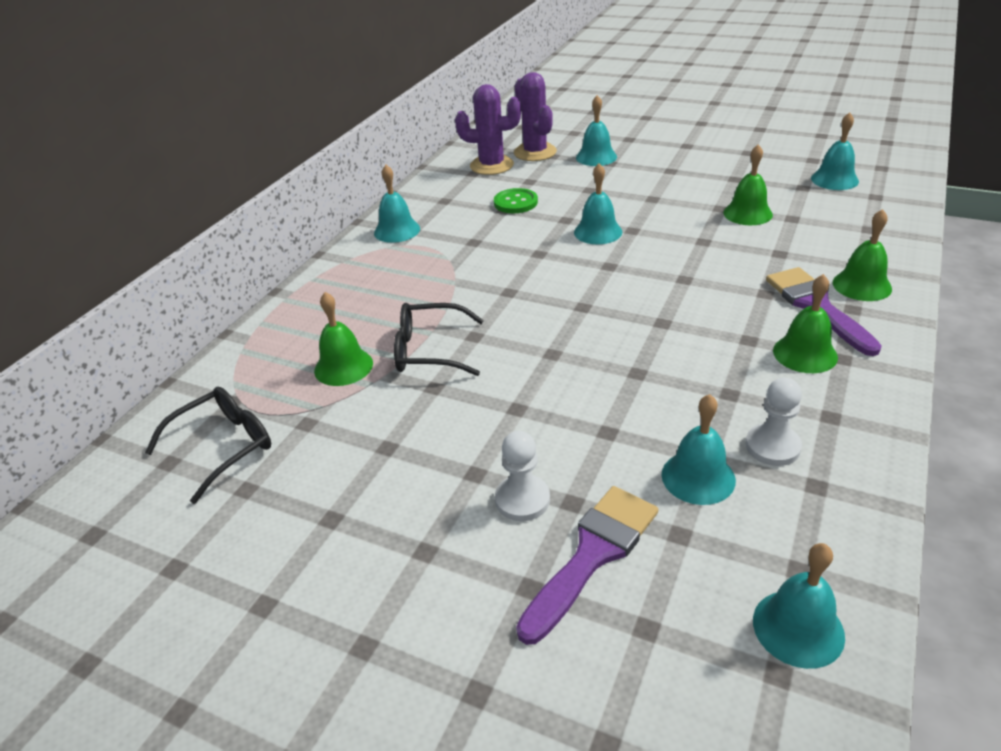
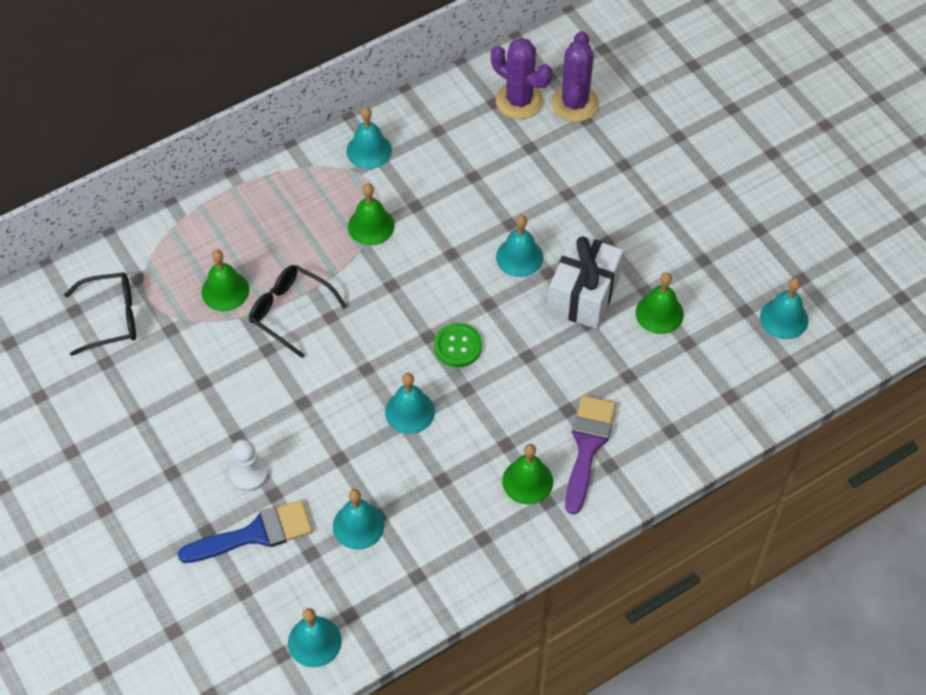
camera: 30 degrees right, 20 degrees up
(515, 202) = (491, 173): green button -> green button (457, 346)
(593, 554) = (255, 534): purple brush -> blue brush
(596, 157) = (620, 147): turquoise bell -> turquoise bell (409, 411)
(677, 229) = (583, 294): none -> white gift
(772, 446) = (423, 535): white pawn -> none
(862, 285) = (645, 449): green bell -> green bell (371, 226)

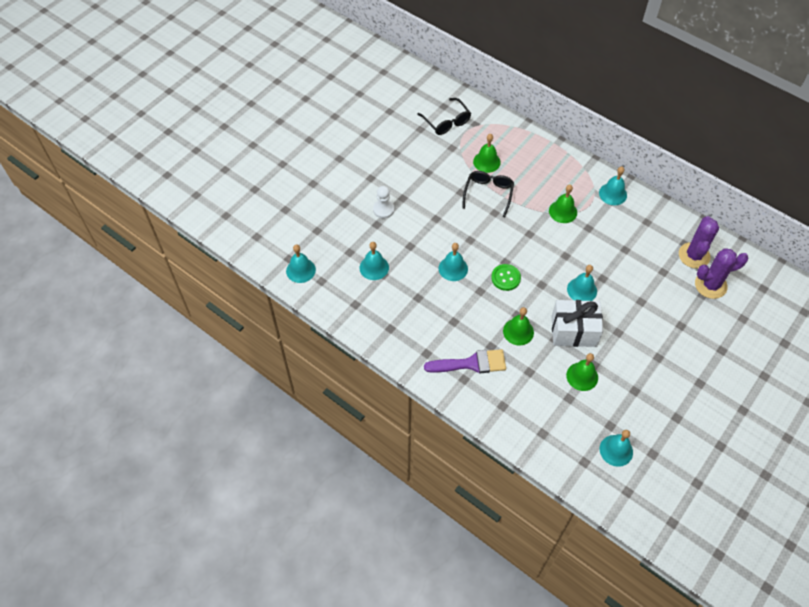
camera: 70 degrees right, 0 degrees up
(255, 534) = (350, 224): blue brush -> none
(527, 481) = (435, 339): green bell -> green bell (518, 331)

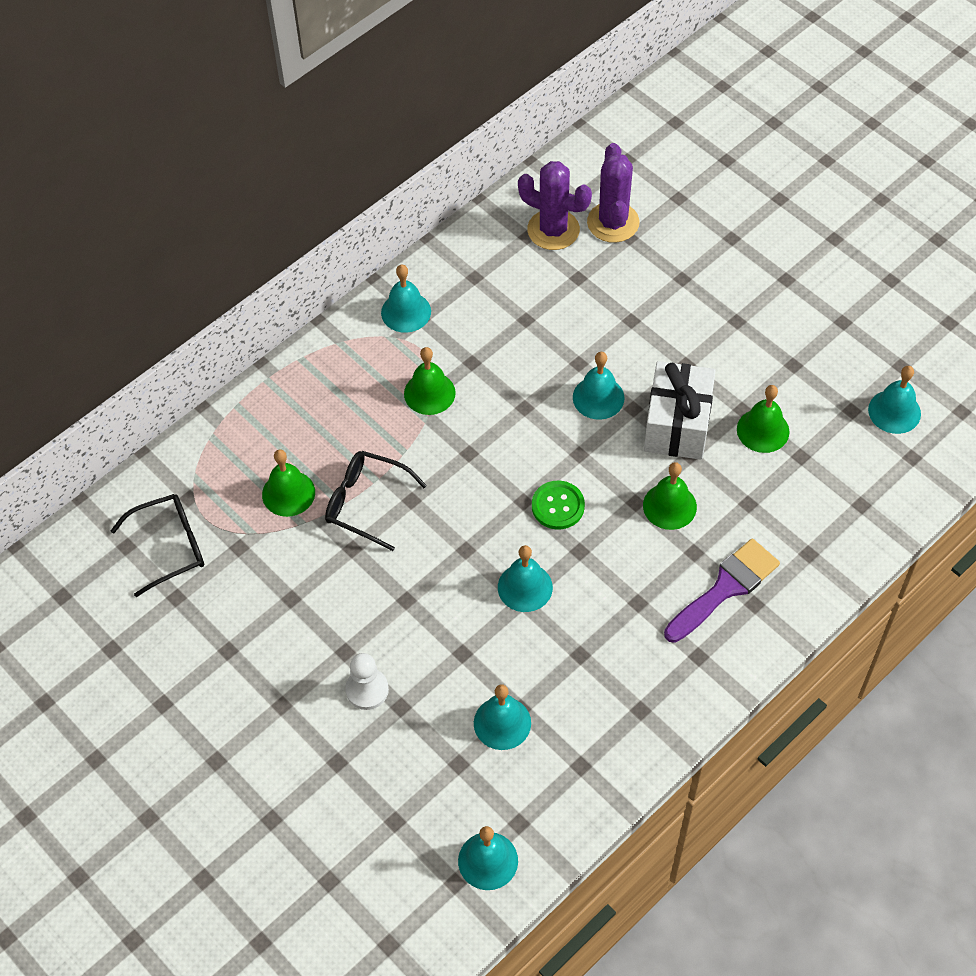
camera: 80 degrees left, 0 degrees up
(471, 363) = (725, 588): purple brush -> purple brush turned 45 degrees clockwise

